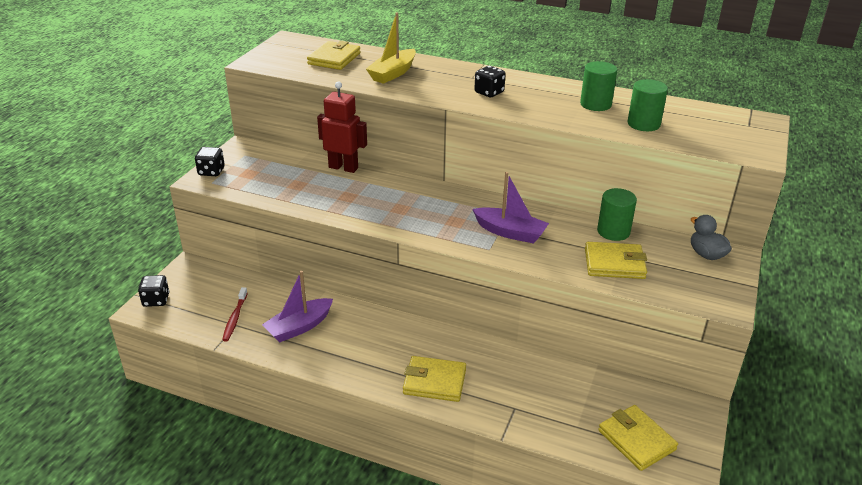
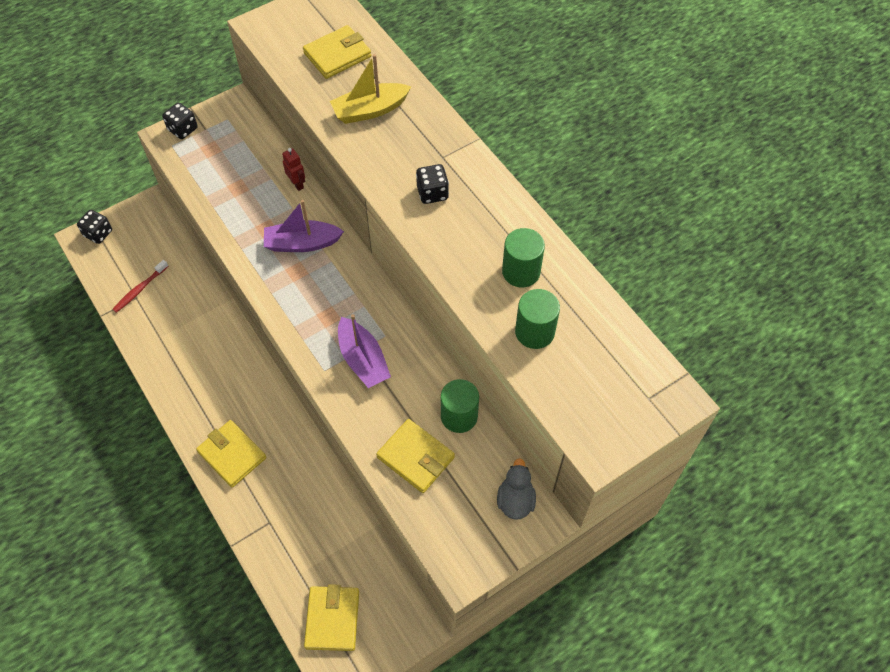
camera: 35 degrees right, 25 degrees up
(299, 327) = (179, 329): purple boat -> purple boat (302, 243)
(343, 167) = (297, 184): red robot -> red robot, size x0.53

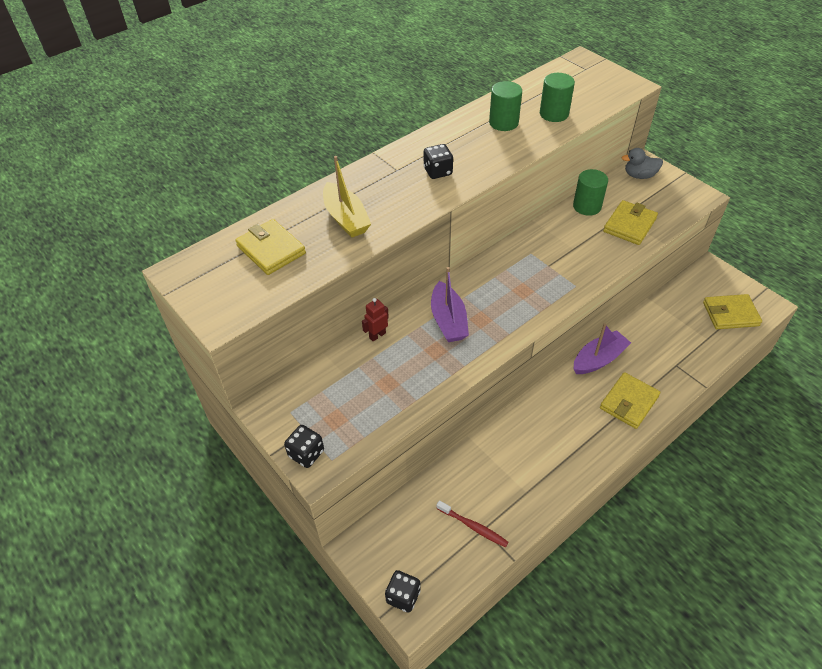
camera: 95 degrees left, 10 degrees down
(363, 360) = (558, 263): purple boat -> purple boat (598, 359)

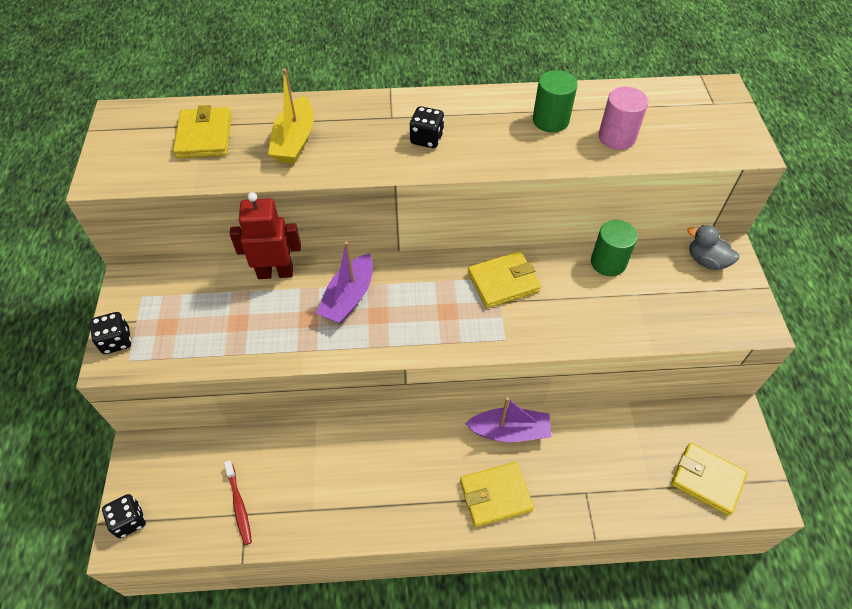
camera: 35 degrees right, 5 degrees up
(377, 335) = (275, 272): red robot -> red robot, size x1.89
(554, 114) = (616, 137): green cylinder -> pink cylinder
(629, 225) = (634, 309): yellow wallet -> yellow wallet (503, 282)

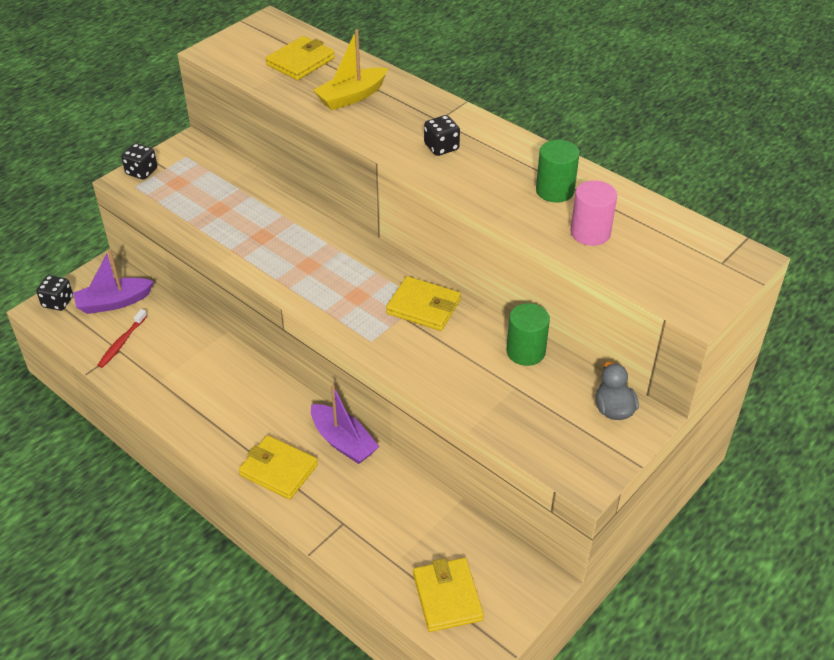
camera: 45 degrees right, 10 degrees down
(275, 272) = (280, 195): red robot -> none
(349, 297) = (304, 242): purple boat -> purple boat (114, 302)

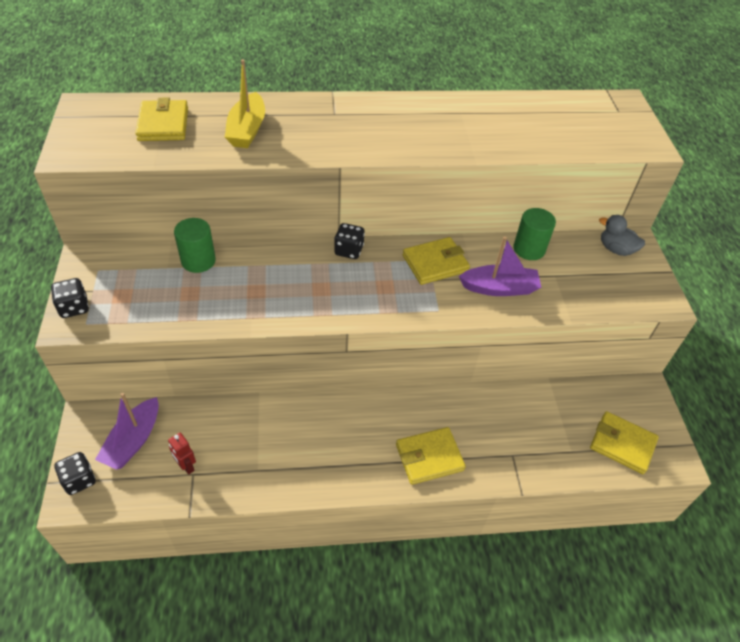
camera: 50 degrees left, 5 degrees up
(122, 342) = (186, 466): red toothbrush -> red robot
(343, 442) = (441, 402): purple boat -> purple boat (499, 288)
(441, 147) = (367, 131): black dice -> black dice (349, 250)
(555, 190) = (477, 120): green cylinder -> green cylinder (198, 261)
(590, 233) = (536, 135): pink cylinder -> none

